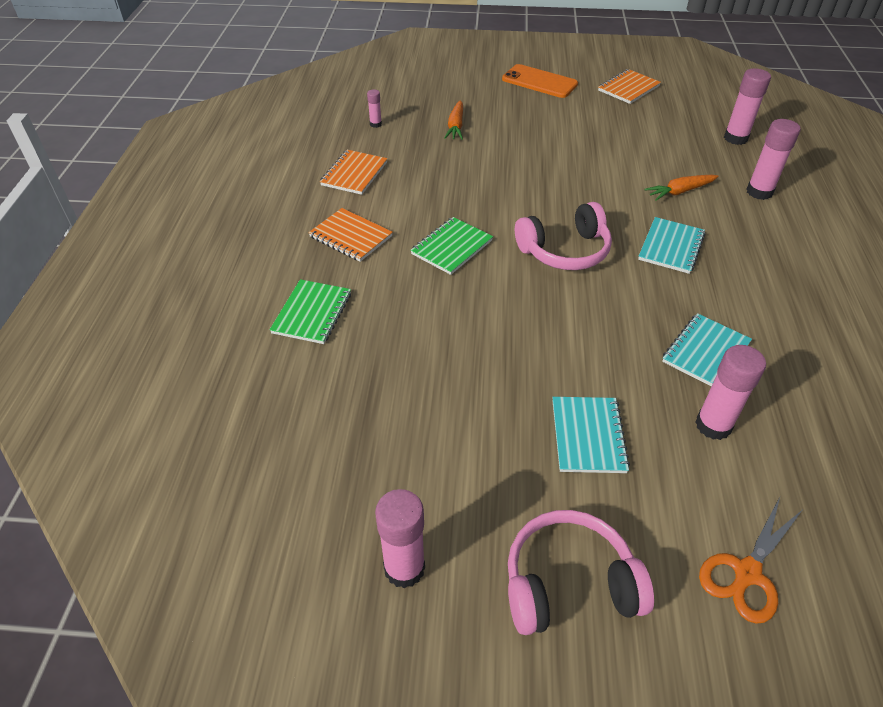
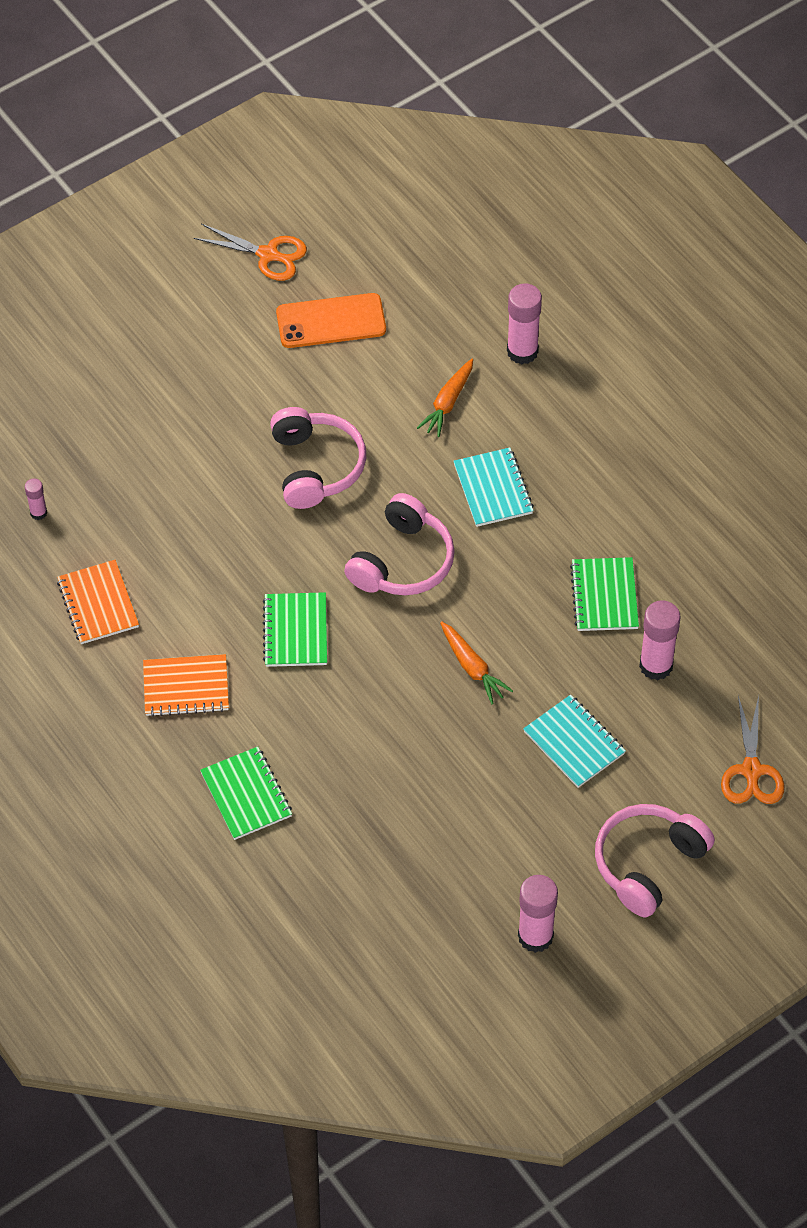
camera: 40 degrees left, 10 degrees up
(455, 126) = (133, 455): orange carrot -> orange carrot (472, 667)
(539, 82) = (156, 309): orange phone -> orange phone (331, 321)
(558, 179) = (316, 466): none -> pink headphones
(628, 88) = (268, 255): orange notebook -> orange scissors
(705, 352) = (604, 596): turquoise notebook -> green notebook
(735, 138) = (445, 275): pink glue stick -> none

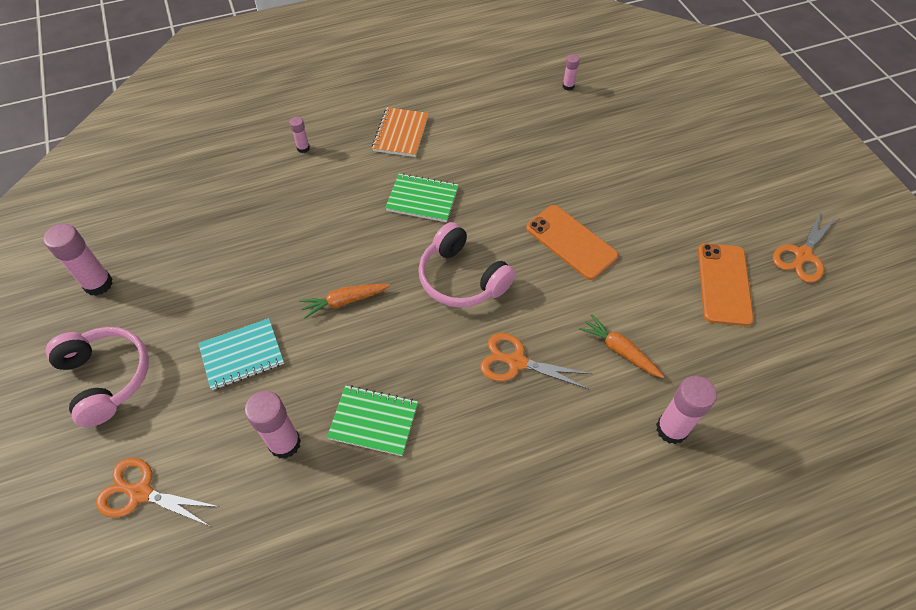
camera: 105 degrees right, 0 degrees up
(98, 604) = (484, 103): orange notebook -> none
(246, 795) = (303, 148): green notebook -> pink glue stick
(316, 466) = (571, 242): pink headphones -> orange phone
(493, 489) = (516, 362): turquoise notebook -> orange scissors

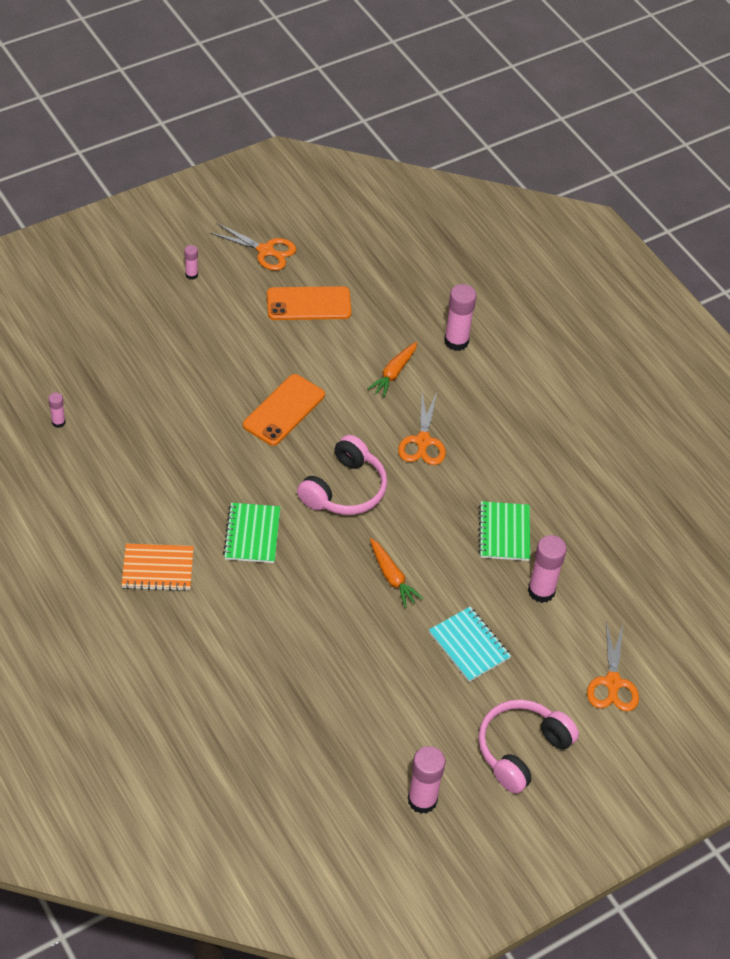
camera: 105 degrees left, 5 degrees down
(303, 148) = (195, 659): pink glue stick -> pink glue stick (191, 275)

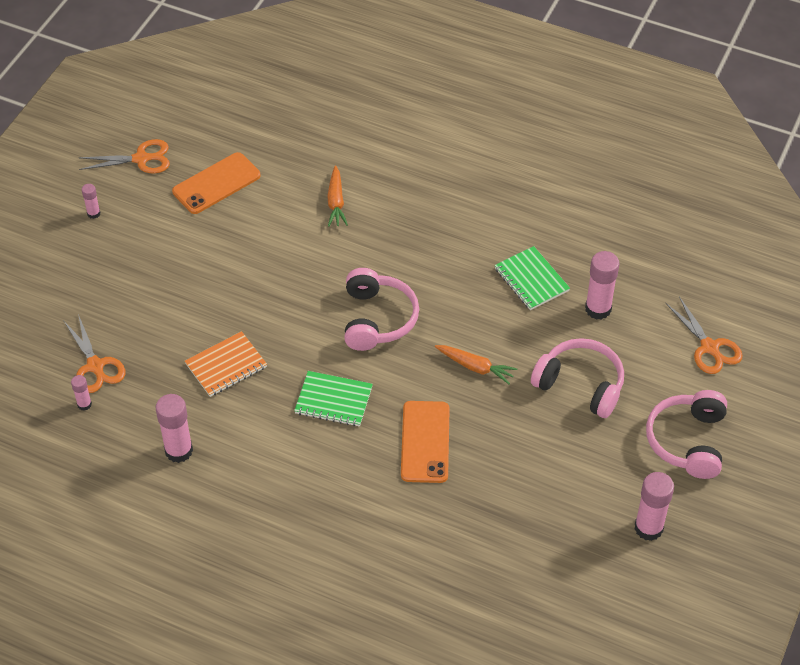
camera: 30 degrees left, 0 degrees up
(158, 569) = (279, 476): orange notebook -> orange notebook (226, 365)
(252, 534) = (333, 400): green notebook -> green notebook turned 45 degrees counterclockwise
(284, 410) = (271, 283): orange phone -> orange phone (425, 442)
(423, 441) = (406, 244): orange scissors -> orange scissors (95, 366)
(456, 341) = (364, 148): pink glue stick -> pink glue stick (179, 451)
(469, 645) = (580, 385): turquoise notebook -> pink headphones

